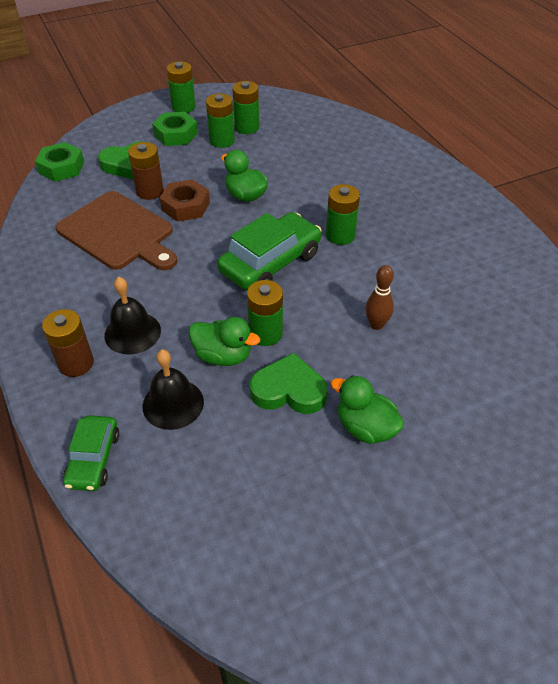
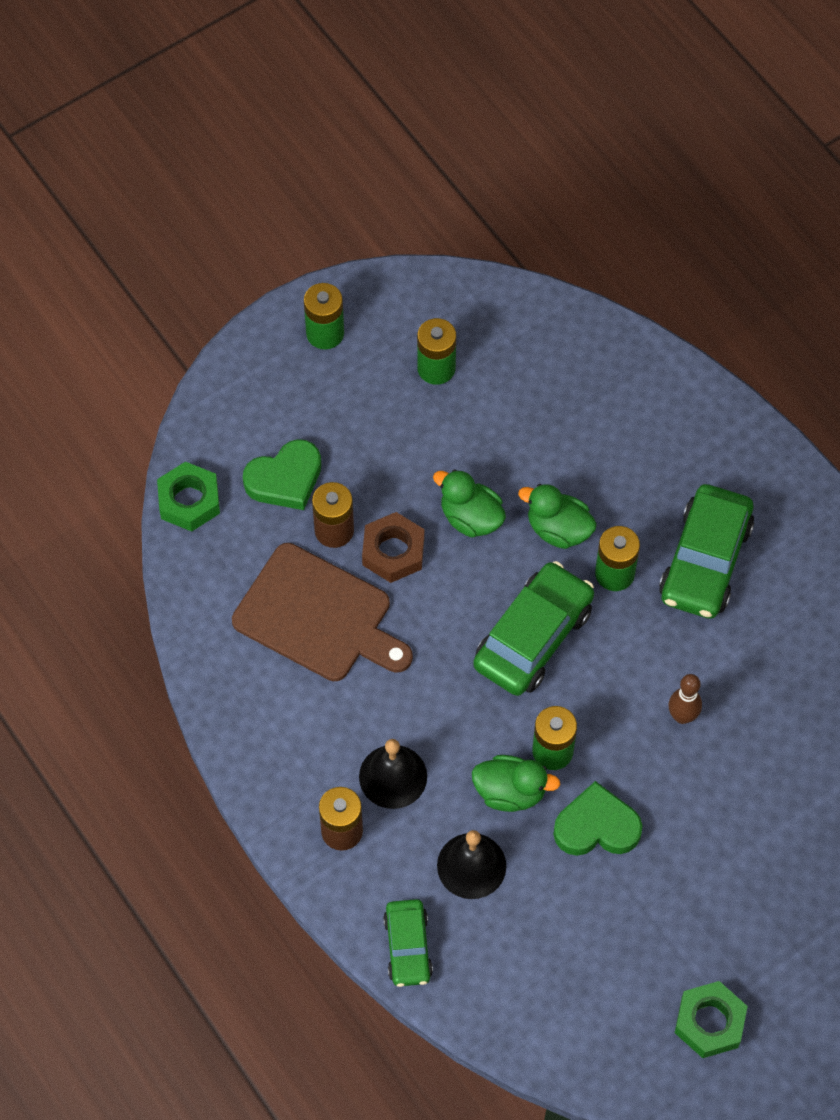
camera: 10 degrees left, 15 degrees up
(176, 134) = (333, 401): green nut -> green nut (709, 1022)
(222, 141) = (406, 405): green battery -> none
(365, 427) = (689, 860): green duck -> green duck (558, 529)
(409, 236) = (705, 561): none -> green car

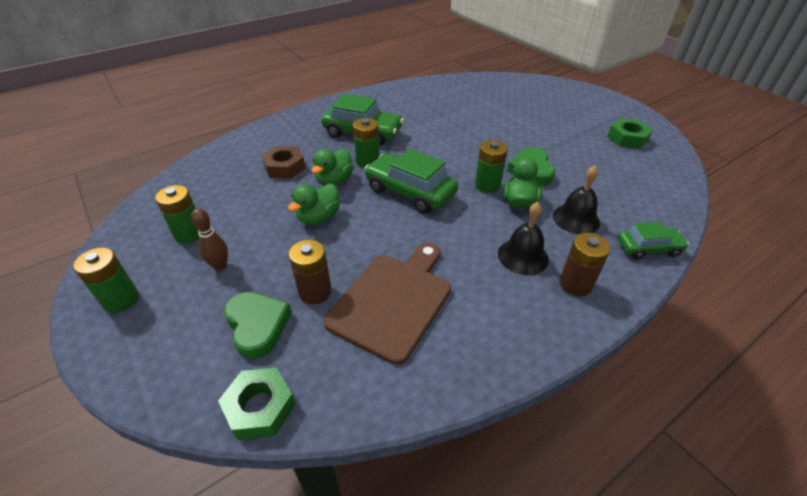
camera: 90 degrees left, 20 degrees down
(393, 552) = (339, 256): brown nut -> brown nut (284, 167)
(682, 716) = (457, 142): brown bowling pin -> brown bowling pin (220, 266)

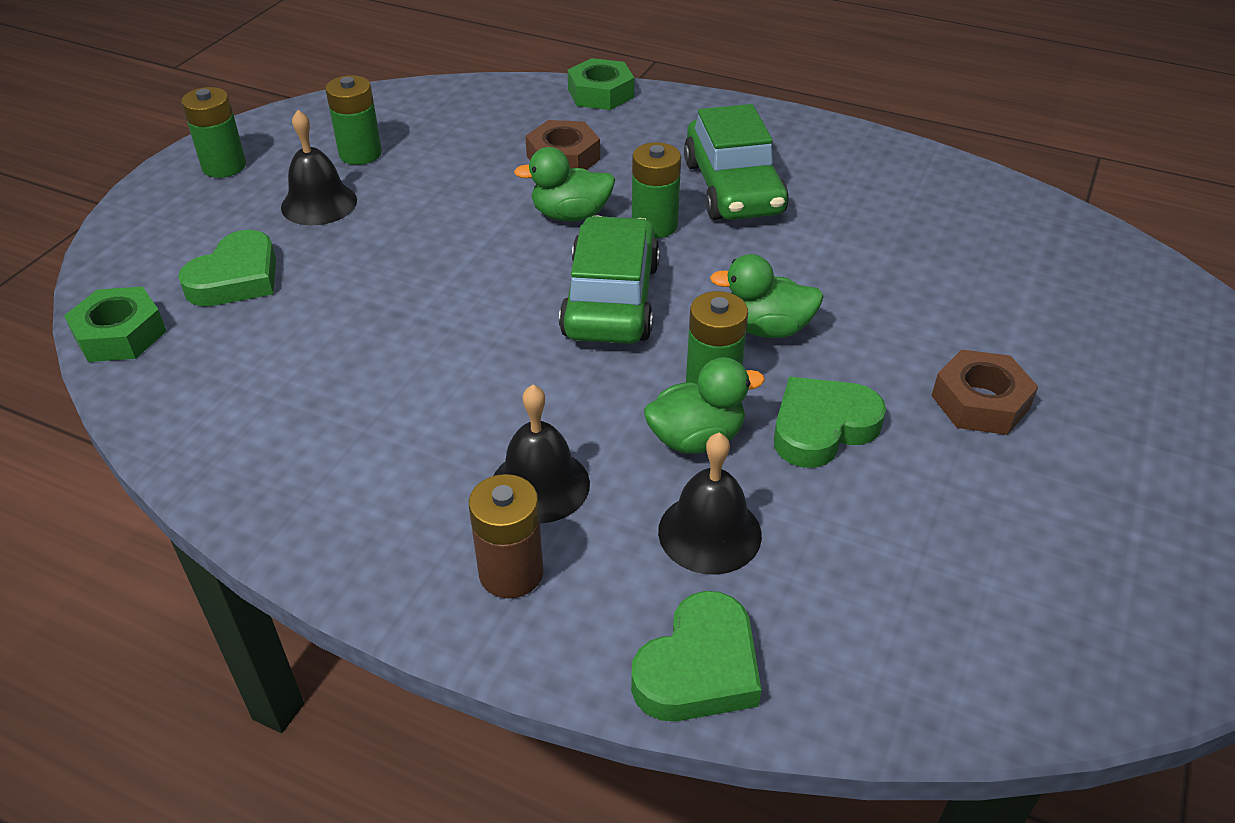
camera: 60 degrees right, 0 degrees up
(220, 266) = (319, 203): brown bowling pin -> black bell
(315, 291) = (320, 297): brown battery -> none
(318, 217) = (471, 237): green duck -> green duck (766, 328)
(393, 301) = (344, 373): brown cutting board -> none
(538, 134) = (980, 402): none -> brown nut
(627, 138) = (1138, 560): green nut -> green nut (600, 93)
(648, 248) = (699, 668): green car -> green heart

